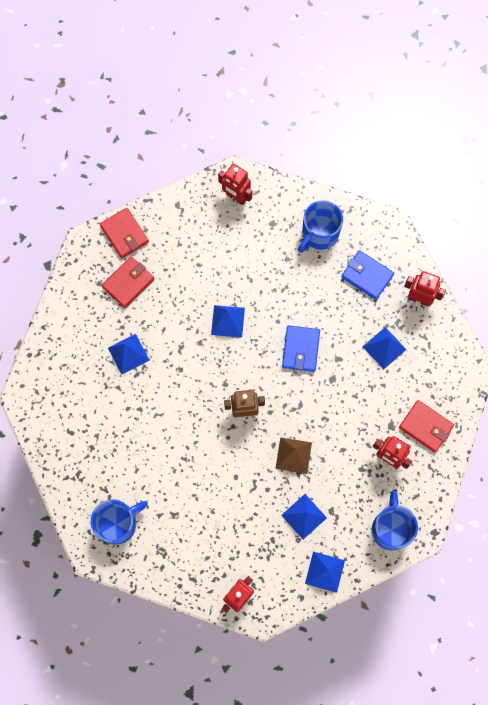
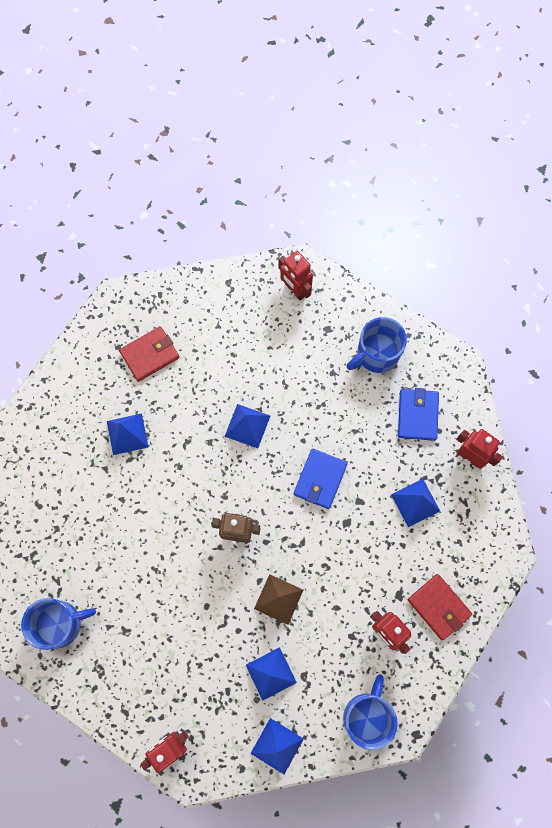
camera: 15 degrees right, 0 degrees up
(124, 234) = (161, 300): red wallet -> none
(367, 276) = (417, 415): blue wallet -> blue wallet turned 45 degrees clockwise

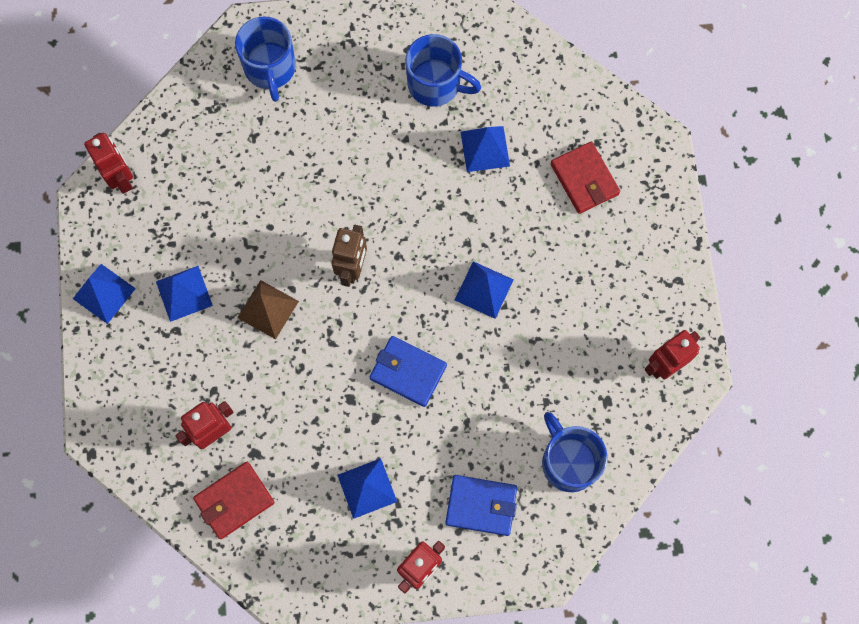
camera: 95 degrees right, 0 degrees up
(367, 715) = (121, 399): blue mug -> blue mug (435, 84)

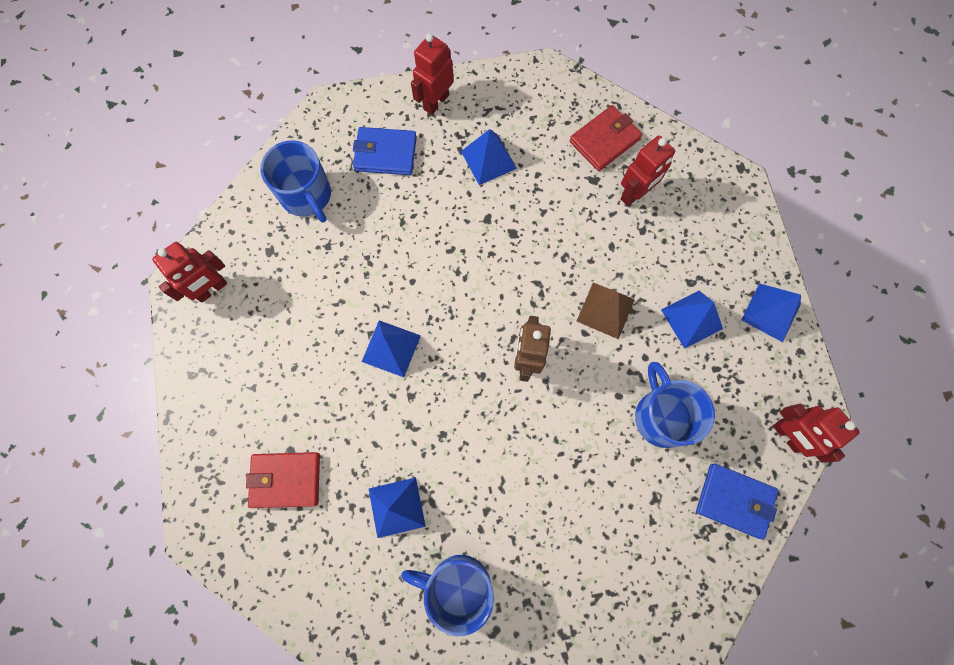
camera: 175 degrees right, 0 degrees up
(270, 68) = (653, 588): blue mug -> blue mug (661, 416)
(408, 372) = (461, 262): blue wallet -> blue wallet (734, 500)
(584, 179) = (286, 480): red wallet -> red wallet turned 60 degrees counterclockwise

